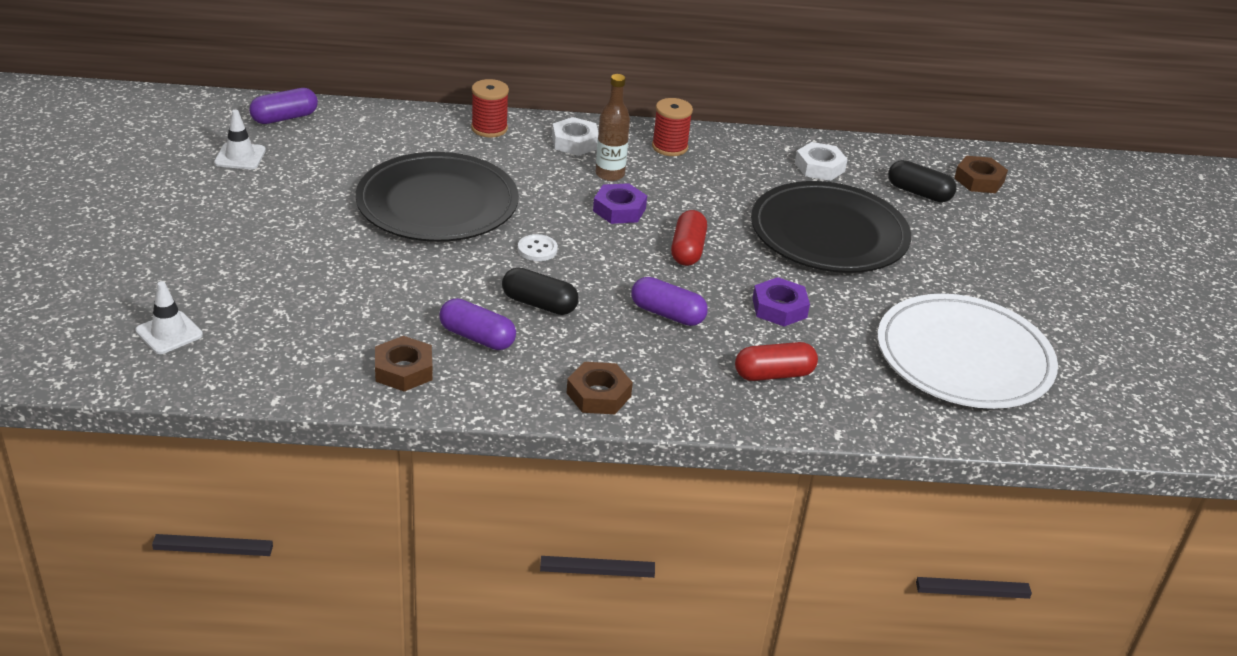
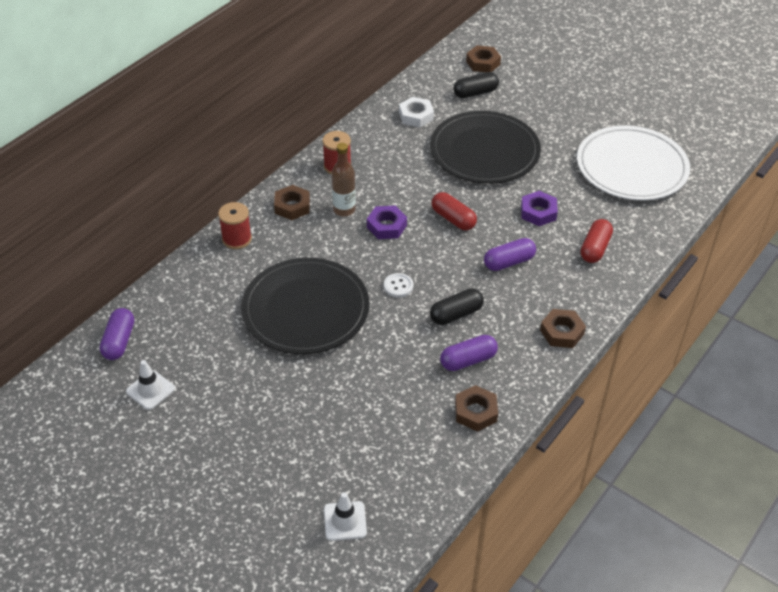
camera: 50 degrees left, 10 degrees up
(575, 142) = (292, 206): white nut -> brown nut

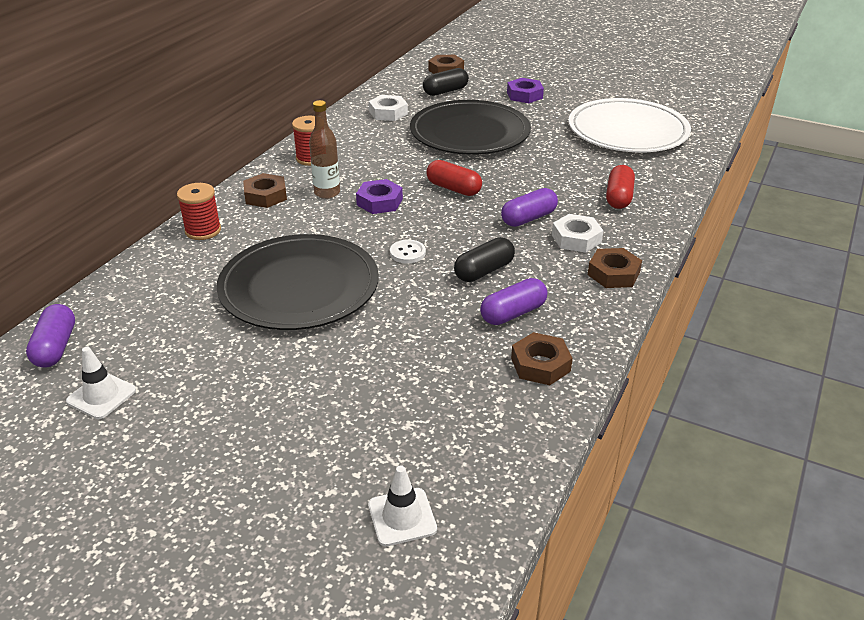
camera: 10 degrees left, 10 degrees down
(538, 212) = (545, 174): purple nut -> purple nut (524, 95)
(543, 290) = (576, 238): none -> white nut

